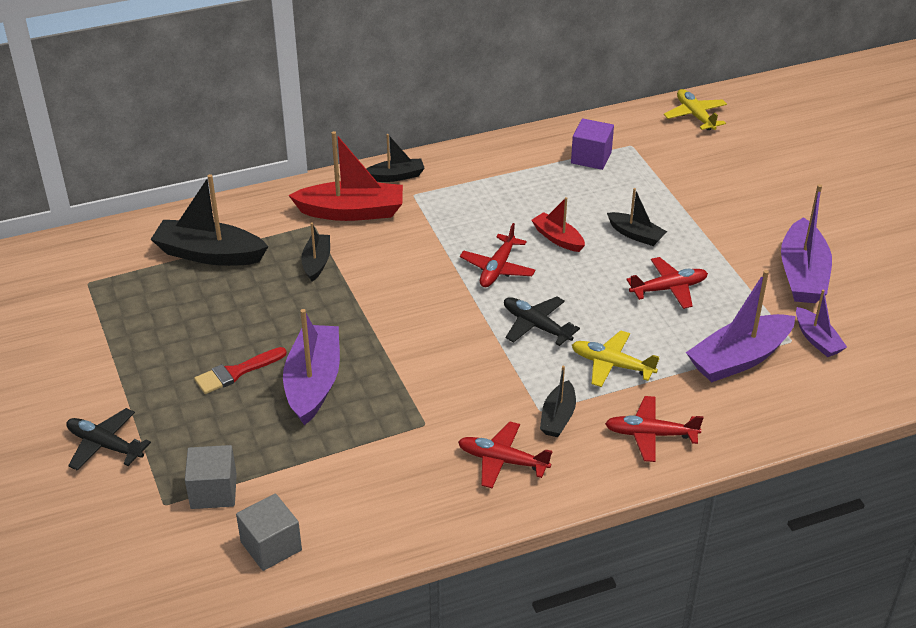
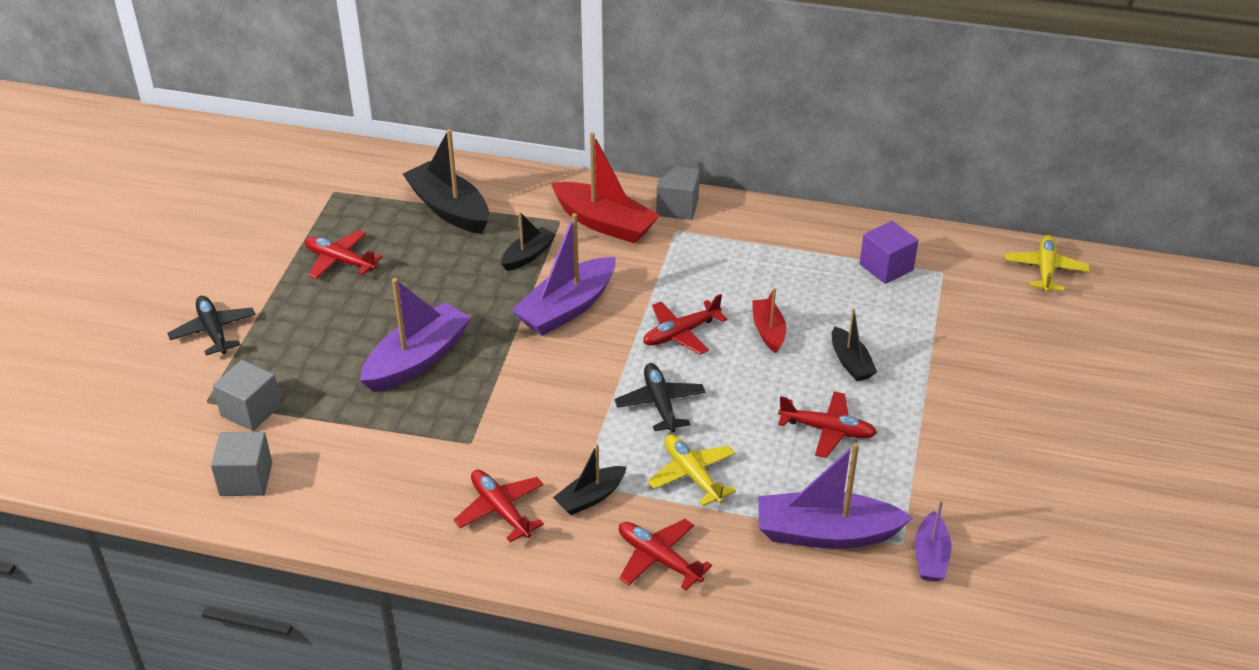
camera: 35 degrees right, 0 degrees up
(158, 336) = (340, 261): none -> red plane
(236, 372) = (367, 320): red brush -> none
(395, 176) = (677, 207): black boat -> grey cube
(802, 274) = (988, 483): purple boat -> purple boat (567, 308)

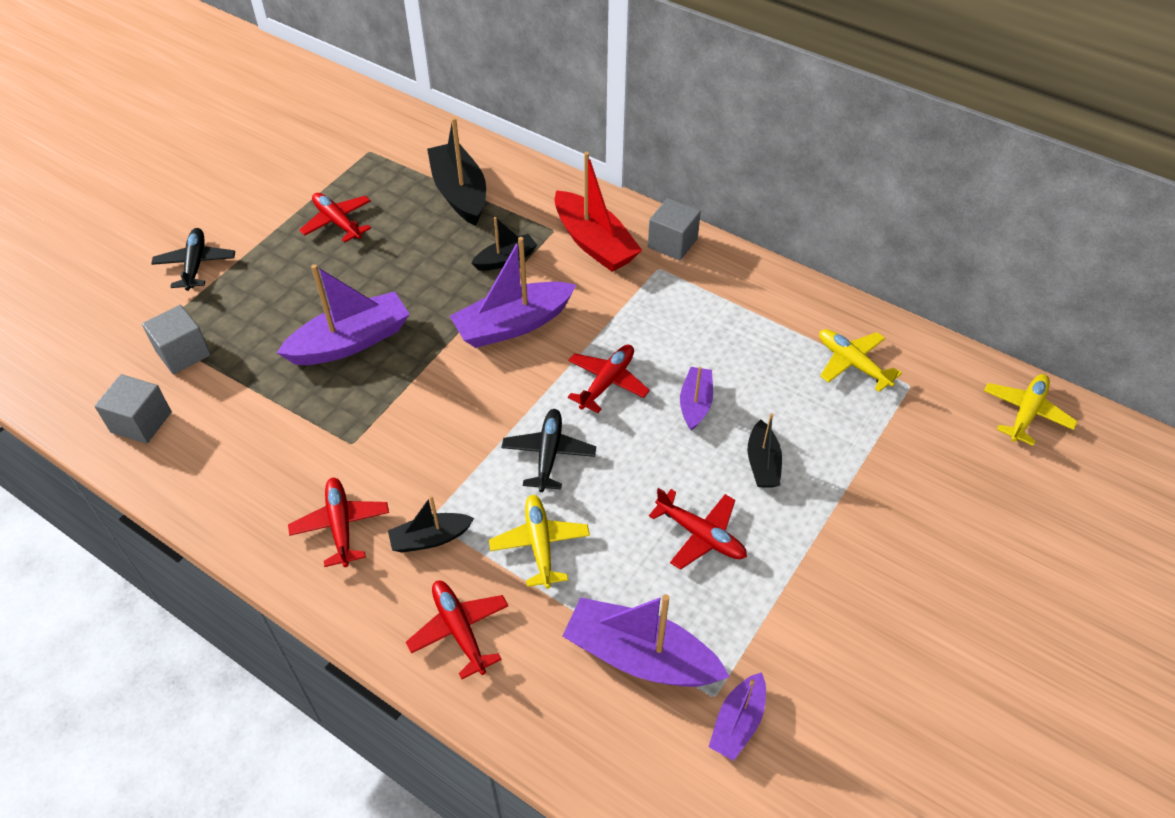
camera: 20 degrees right, 10 degrees up
(681, 333) = (607, 382): red plane -> red plane turned 135 degrees clockwise
(768, 331) = (695, 404): red boat -> purple boat
(886, 267) = (852, 363): purple cube -> yellow plane

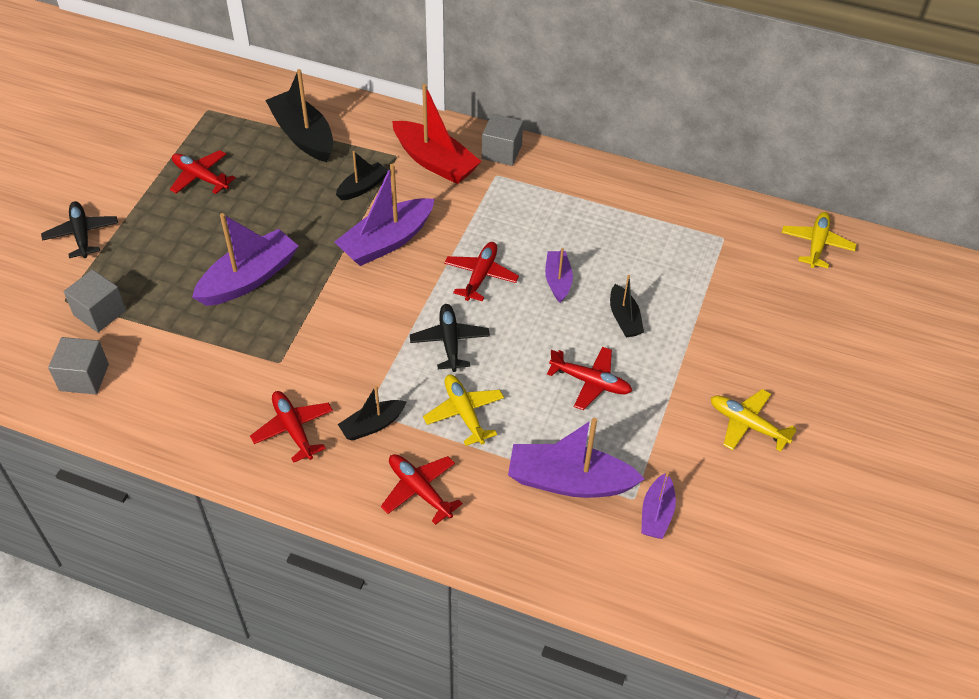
camera: 15 degrees left, 0 degrees up
(852, 363) = (674, 228): yellow plane -> yellow plane (747, 424)

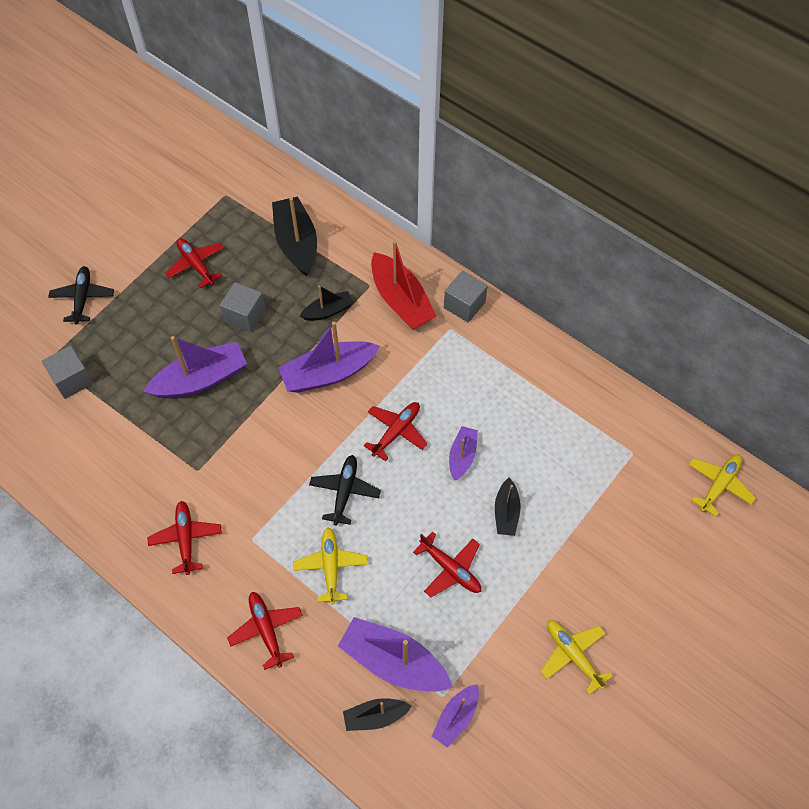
camera: 20 degrees right, 10 degrees up
(84, 377) = (41, 439): grey cube -> grey cube (245, 316)
(372, 425) = (251, 555): black boat -> black boat (375, 716)

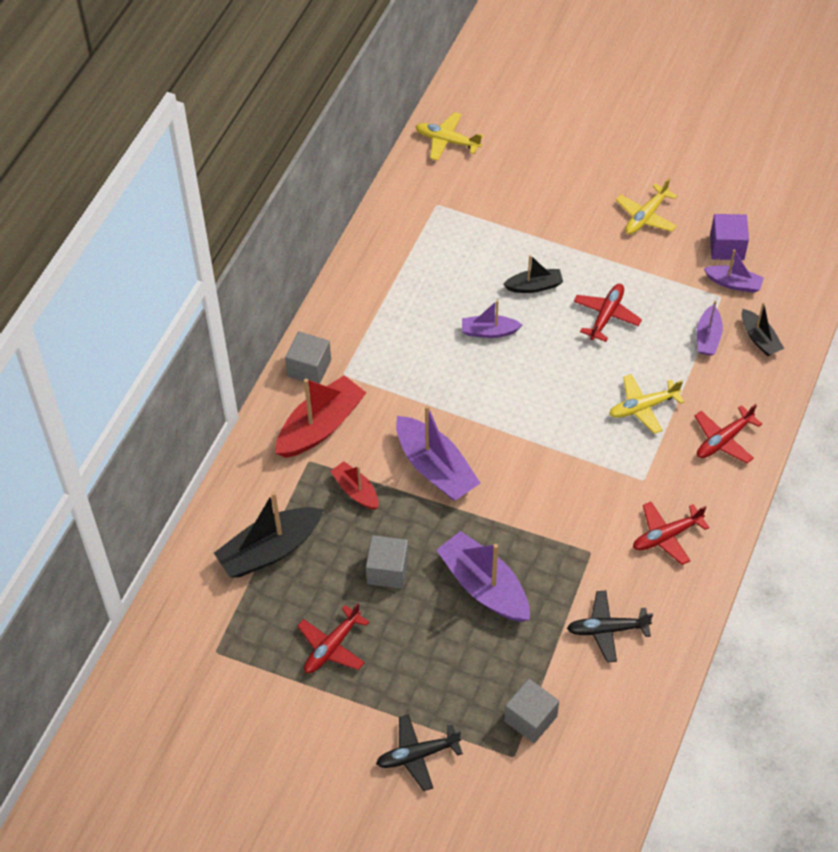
camera: 105 degrees left, 5 degrees down
(328, 311) = (356, 491): black boat -> red boat
(345, 491) = (563, 417): black plane -> black plane (607, 629)
(394, 662) = (708, 337): purple boat -> purple boat, size x0.56
(396, 431) = (482, 391): red plane -> none
(508, 730) = (727, 247): none -> purple cube

